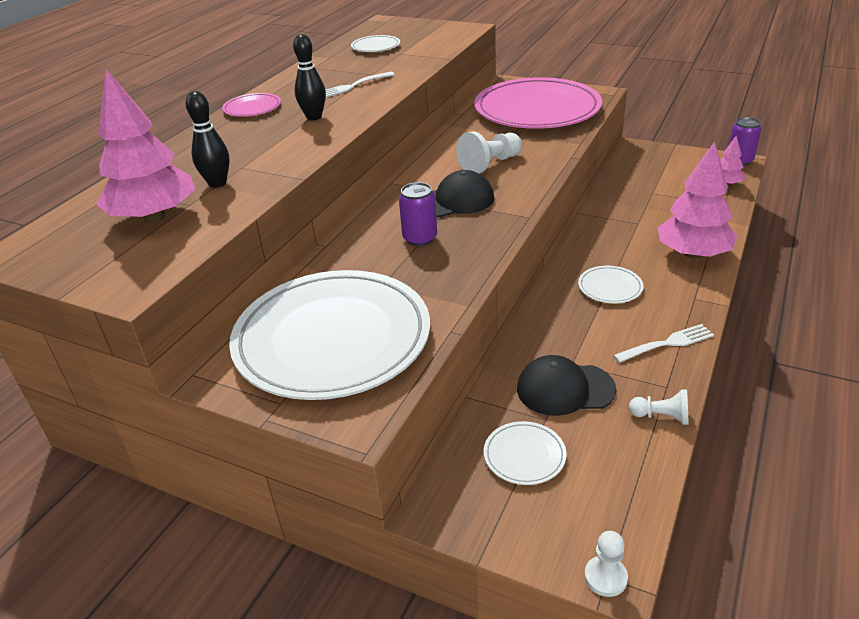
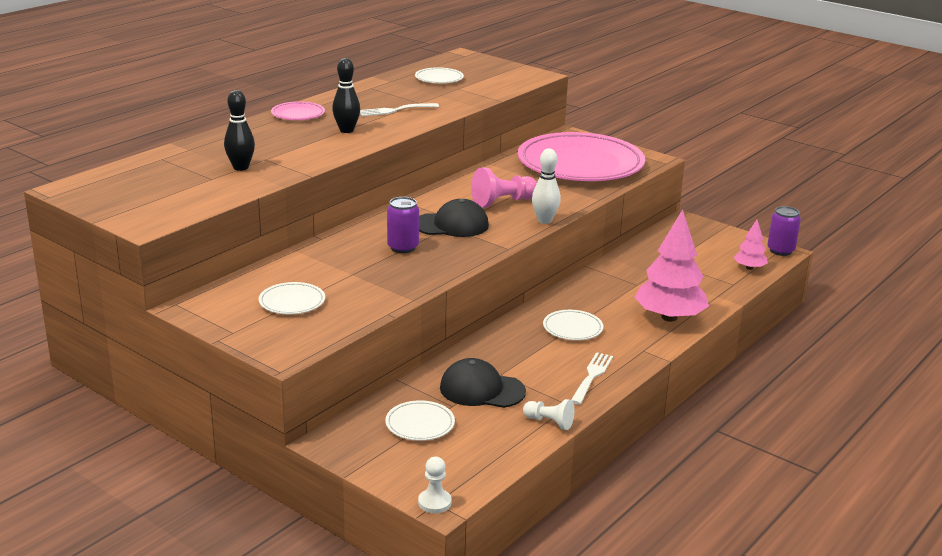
camera: 10 degrees right, 10 degrees down
(154, 217) = (181, 183): pink tree -> none
(332, 339) = (292, 302): white plate -> white plate, size x0.40
(490, 164) = (502, 202): white pawn -> pink pawn
(544, 177) = (544, 220): none -> white bowling pin
(666, 344) = (592, 377): white fork -> white fork turned 60 degrees counterclockwise

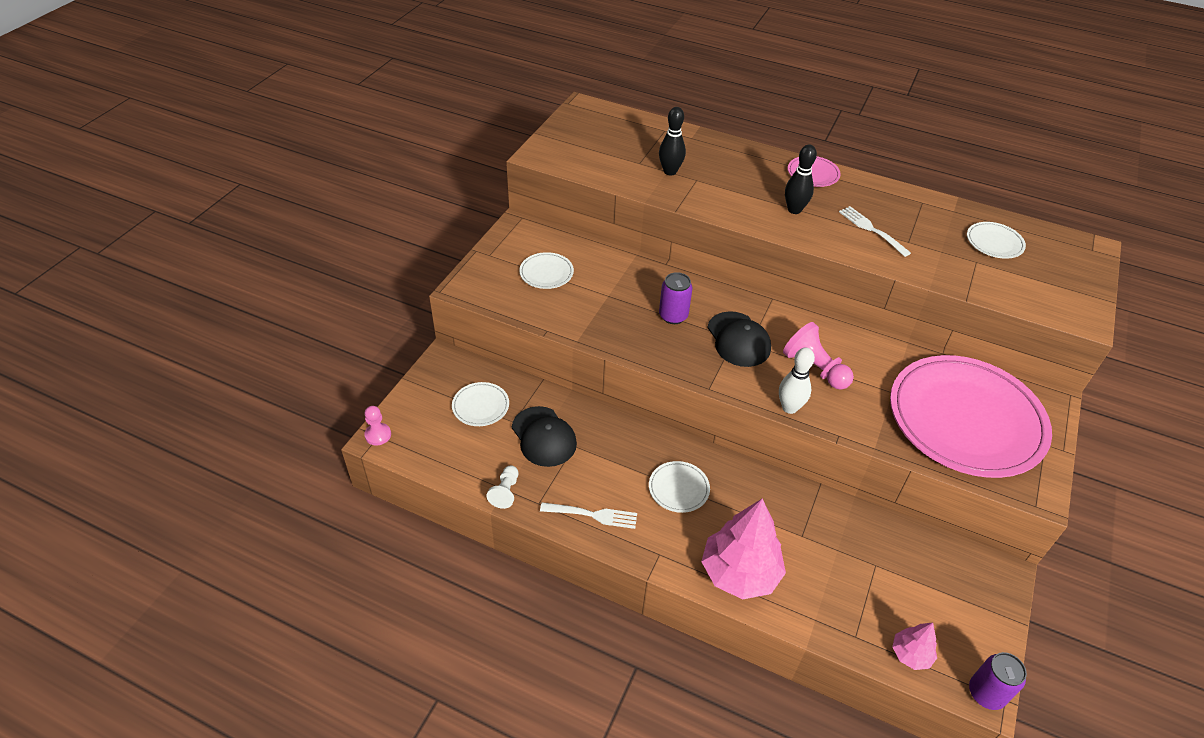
camera: 75 degrees right, 20 degrees up
(434, 502) = (378, 435): white pawn -> pink pawn
(482, 390) = (544, 437): black cap -> black cap turned 150 degrees clockwise

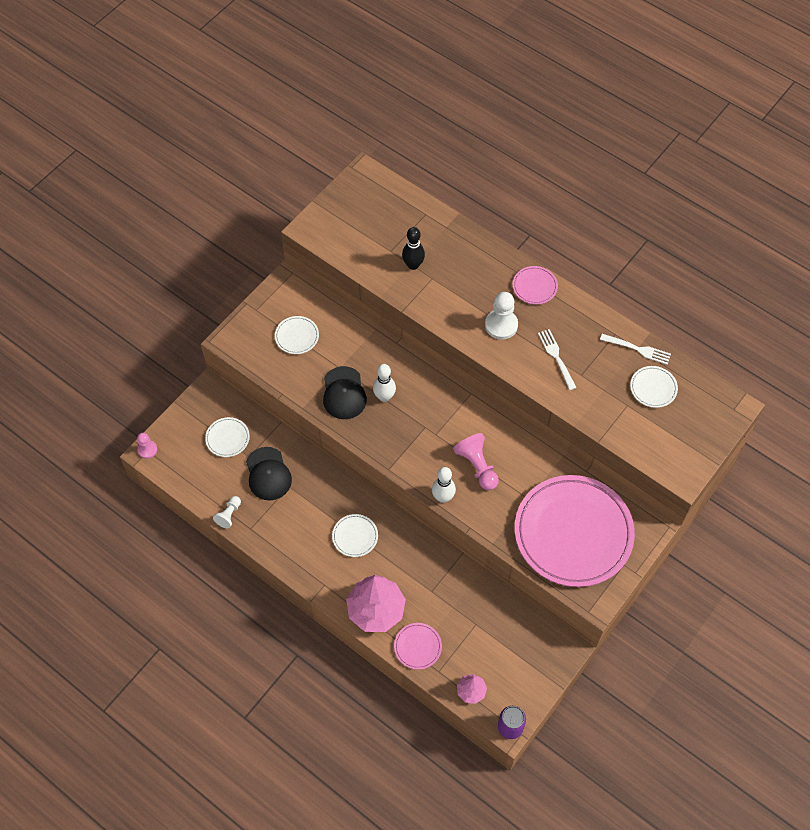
camera: 15 degrees right, 15 degrees up
(592, 515) = (286, 545): white fork -> white fork (637, 349)
(673, 316) = (384, 397): purple can -> white bowling pin
(738, 339) = (428, 428): black cap -> black cap (344, 393)
(794, 210) = (501, 325): black bowling pin -> white pawn
(814, 609) = (417, 647): none -> pink plate

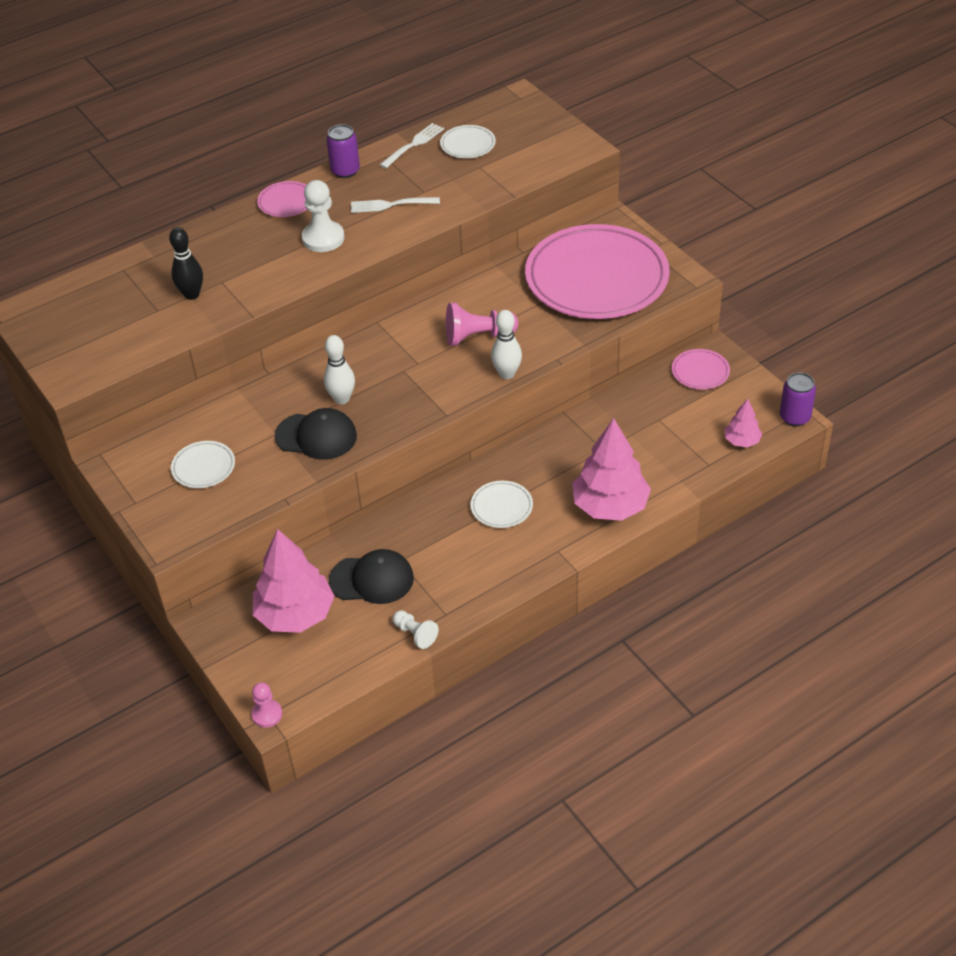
camera: 70 degrees left, 15 degrees down
(227, 438) = (295, 615): white plate -> pink tree
(417, 647) = (671, 477): pink plate -> pink plate (700, 372)
(586, 313) = (345, 171): none -> purple can

